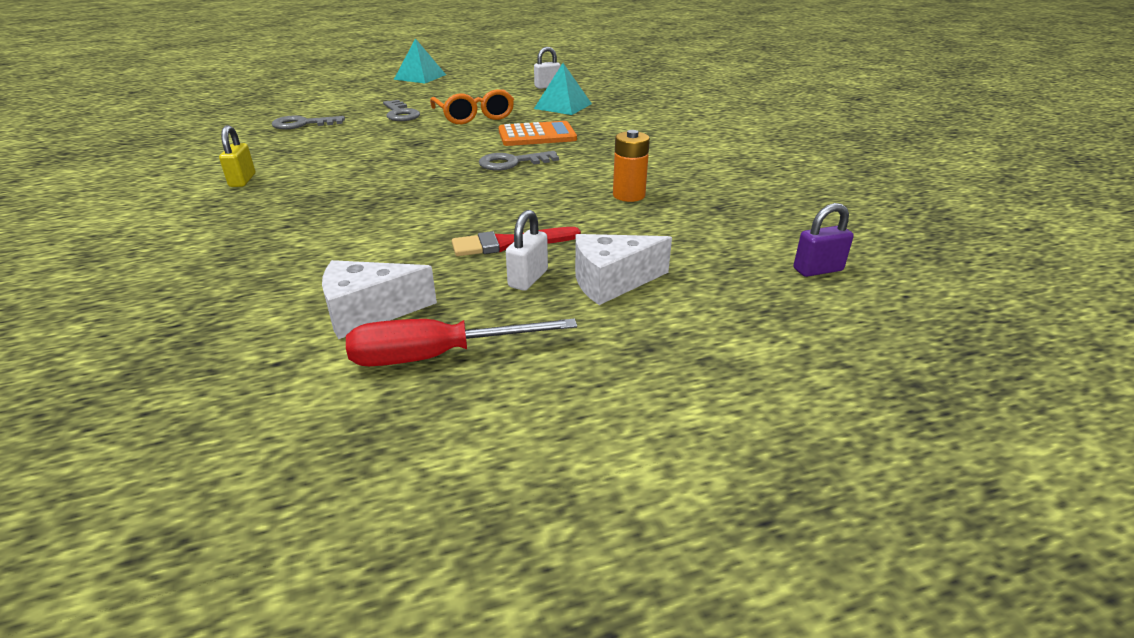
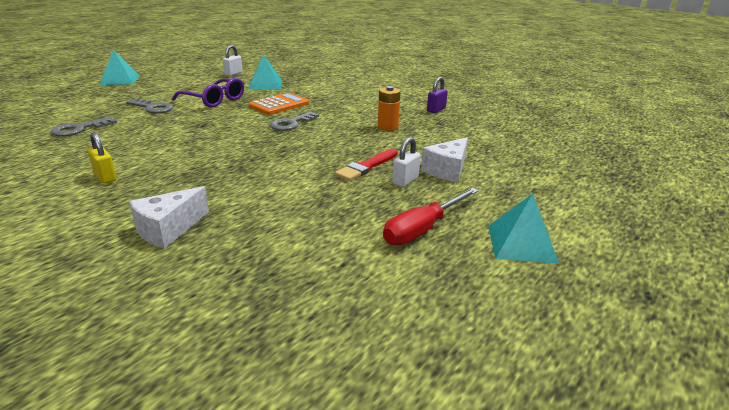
camera: 35 degrees left, 5 degrees down
(369, 312) = (350, 223): white cheese -> white cheese (168, 229)
(474, 116) = (215, 100): orange glasses -> purple glasses
(528, 279) = (405, 181): white padlock -> white padlock turned 45 degrees clockwise
(536, 437) = (521, 243): none -> turquoise pyramid
(817, 270) = (521, 141): purple padlock -> purple padlock (436, 110)

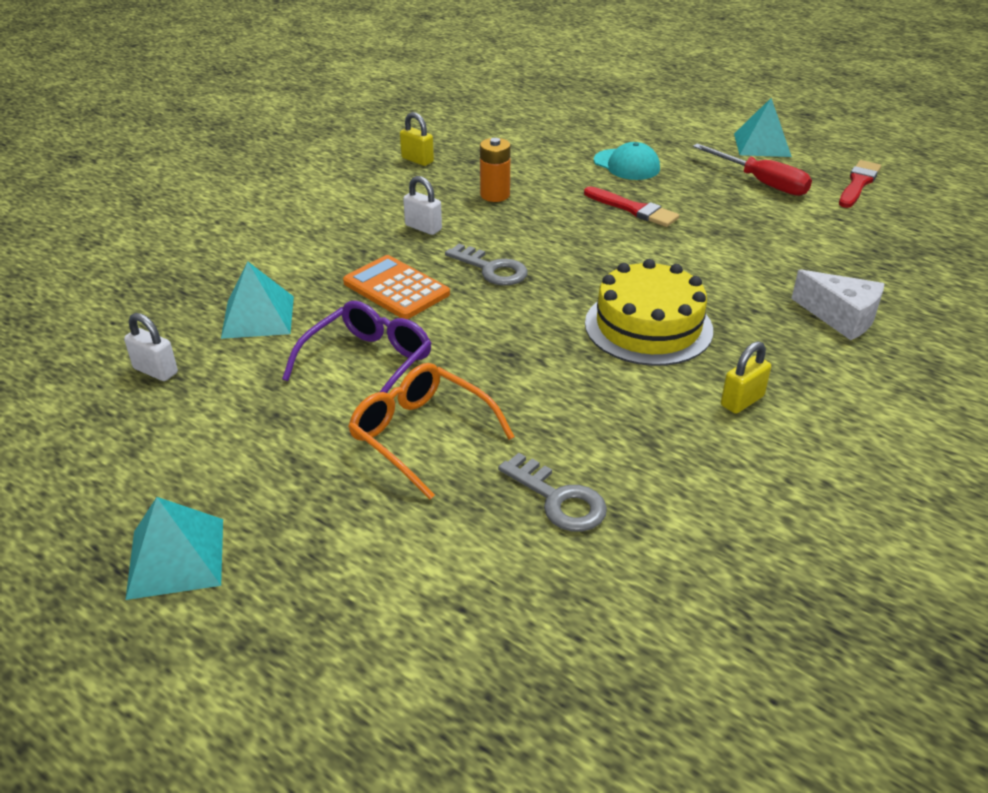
camera: 90 degrees left, 10 degrees up
(153, 108) = (420, 434): grey key -> orange glasses
(204, 158) = (648, 326): none -> yellow cake
(405, 181) = (662, 188): white padlock -> white padlock (423, 227)
(432, 296) = (858, 183): none -> red brush
(436, 110) = (417, 160): purple padlock -> yellow padlock
(447, 170) = (626, 165): white cheese -> turquoise cap

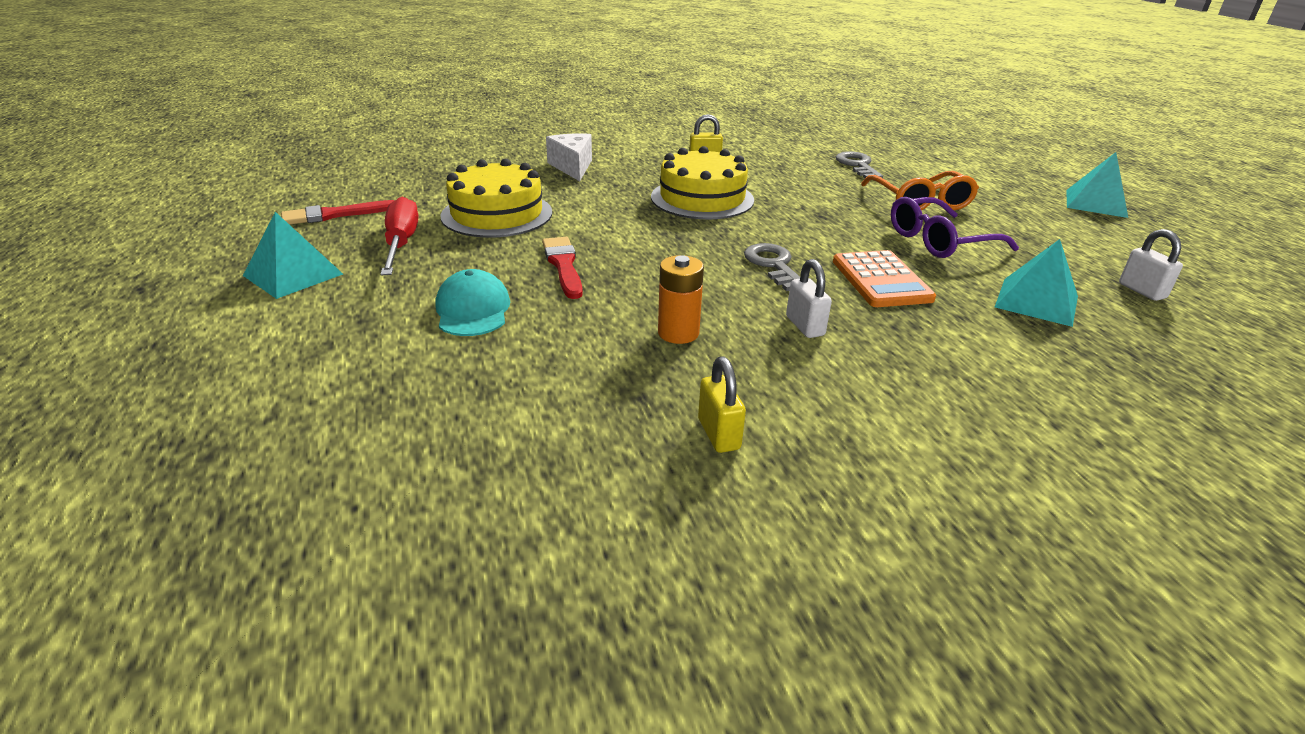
camera: 145 degrees left, 5 degrees down
(765, 230) = (497, 214): none -> yellow cake

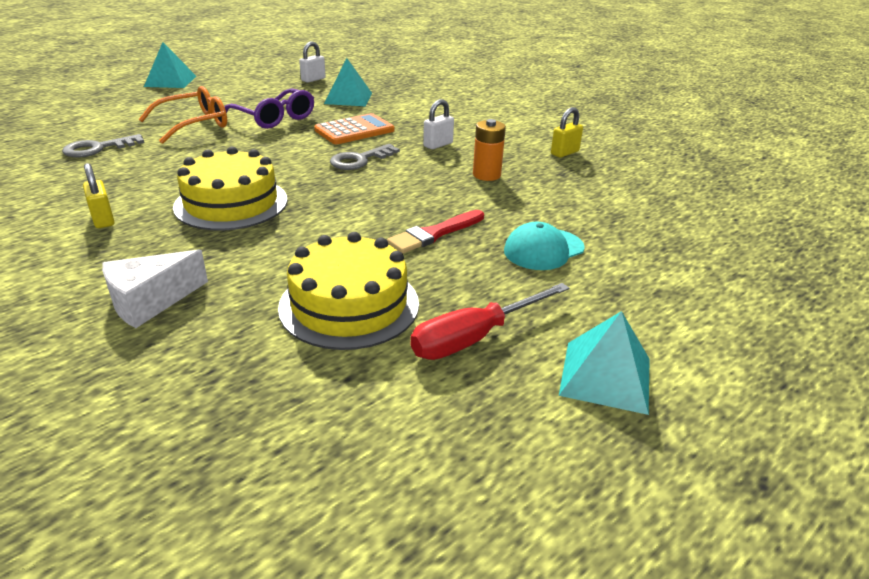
camera: 115 degrees left, 0 degrees up
(334, 215) = (448, 441): red brush -> none

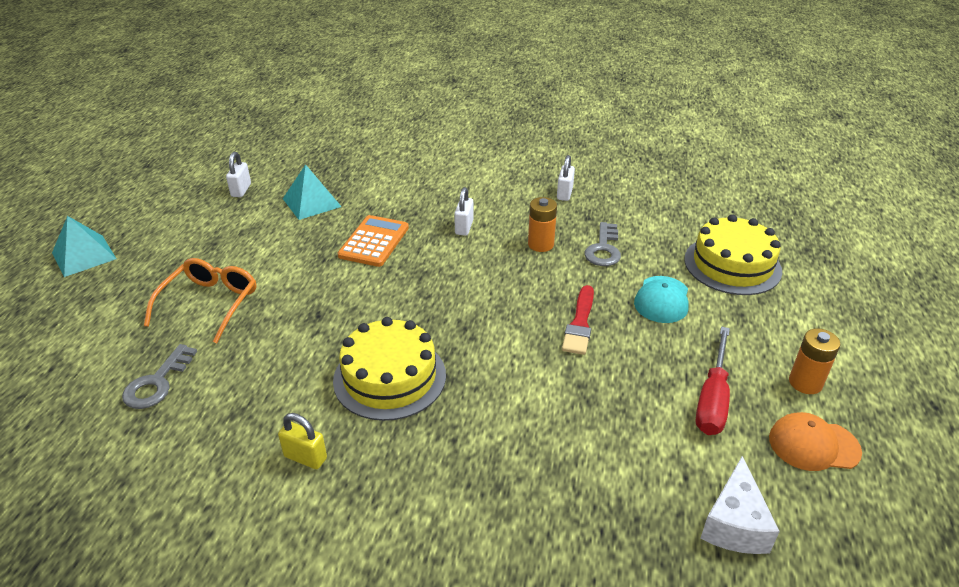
camera: 35 degrees left, 5 degrees up
(150, 301) = (475, 507): white cheese -> white cheese (734, 524)
(275, 118) = (279, 259): purple glasses -> none
(349, 305) = (610, 420): yellow cake -> yellow cake (732, 265)
(360, 160) = (426, 275): grey key -> grey key (603, 249)
(529, 429) = (813, 445): none -> orange cap
(564, 153) = (564, 193): yellow padlock -> white padlock
(605, 376) = (805, 383): turquoise pyramid -> orange battery

